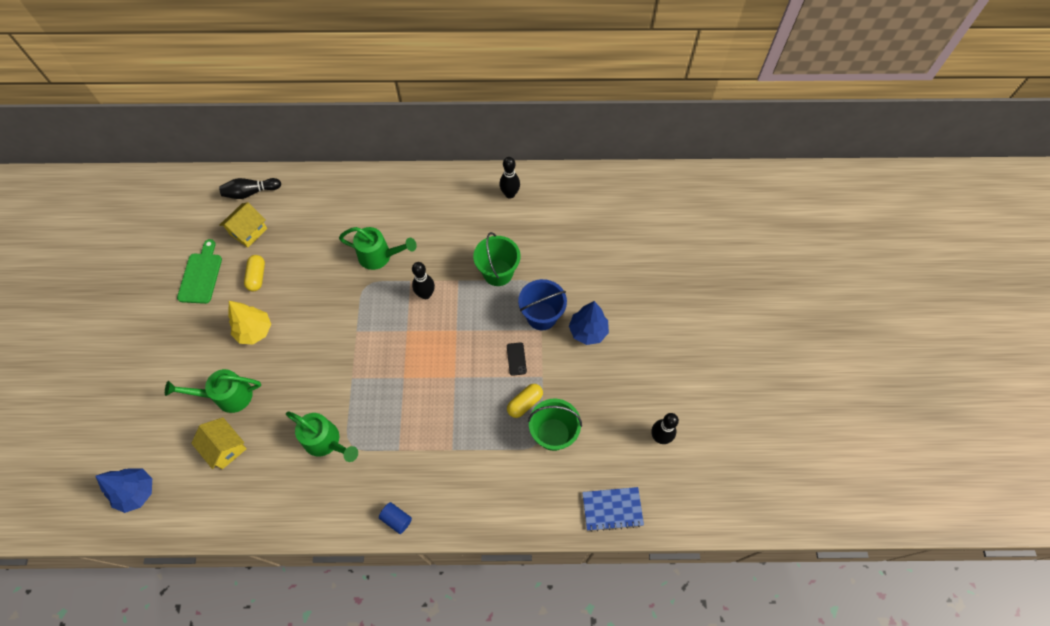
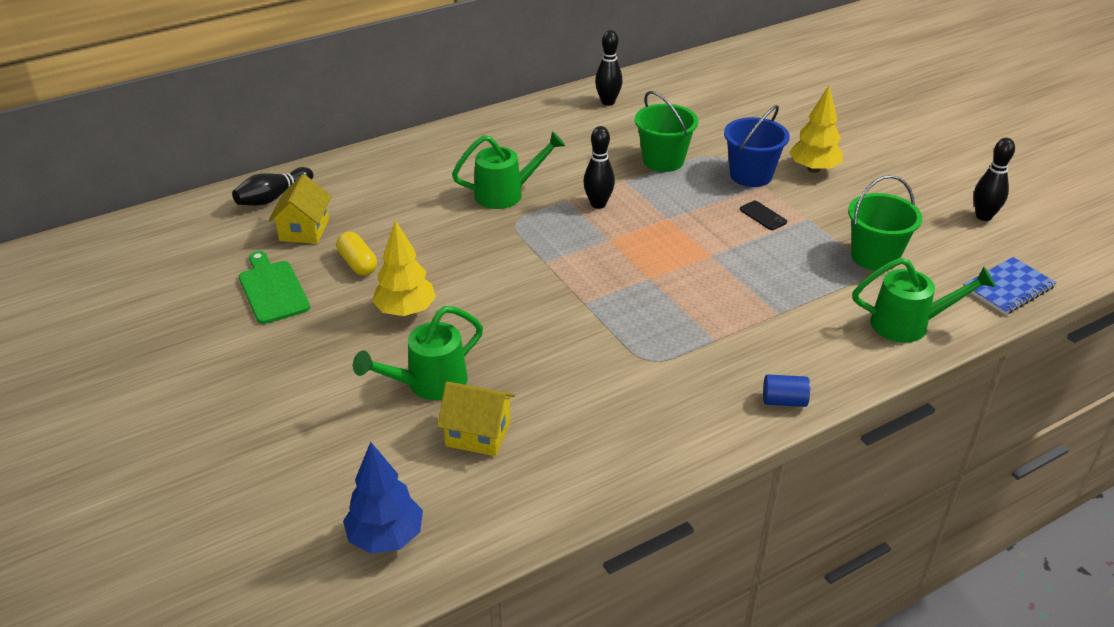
camera: 30 degrees left, 25 degrees down
(326, 441) = (613, 371): green watering can -> green watering can (908, 324)
(524, 403) = (814, 245): yellow capsule -> none
(588, 331) = (813, 169): blue tree -> yellow tree

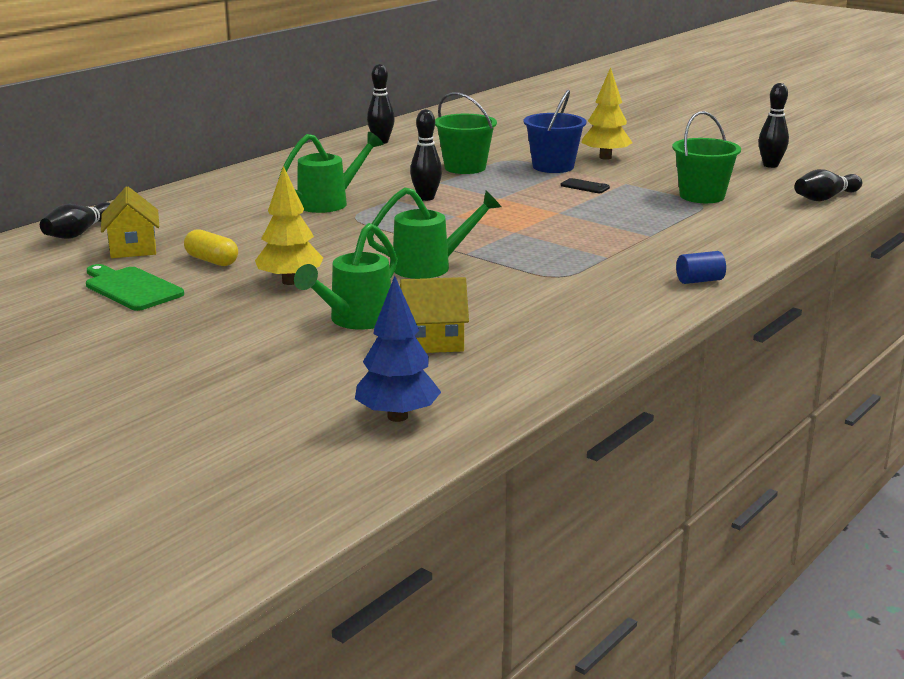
camera: 20 degrees left, 15 degrees down
(908, 324) = (764, 227): green watering can -> green watering can (430, 267)
(1008, 288) = (825, 198): blue notebook -> black bowling pin

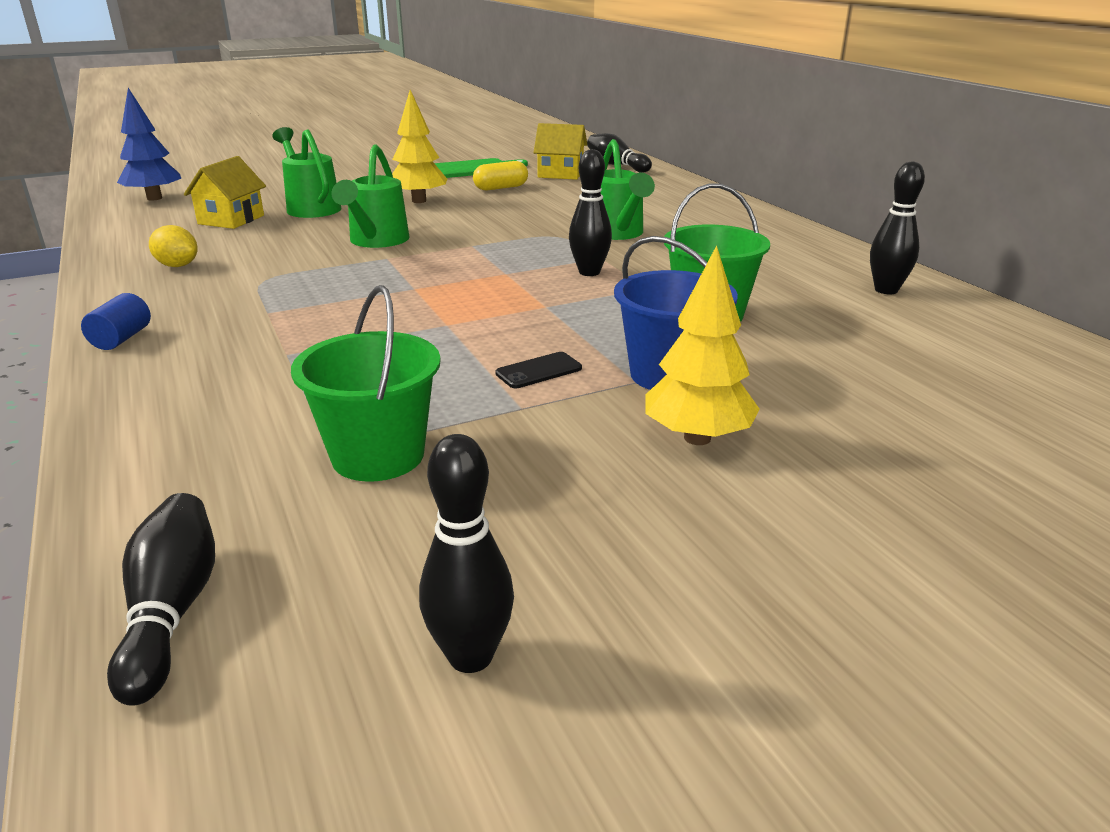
camera: 115 degrees right, 5 degrees up
(571, 315) = (177, 265): none -> yellow lemon

